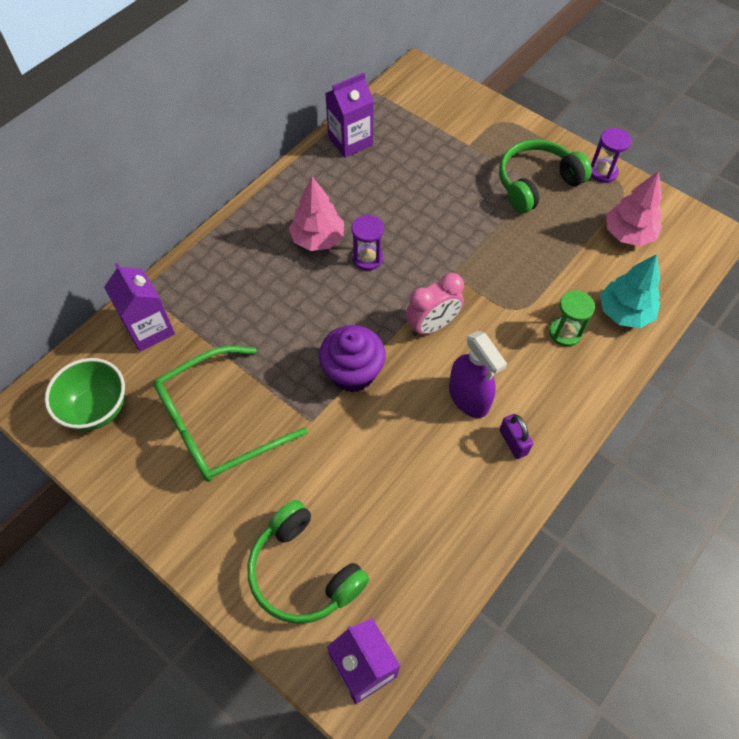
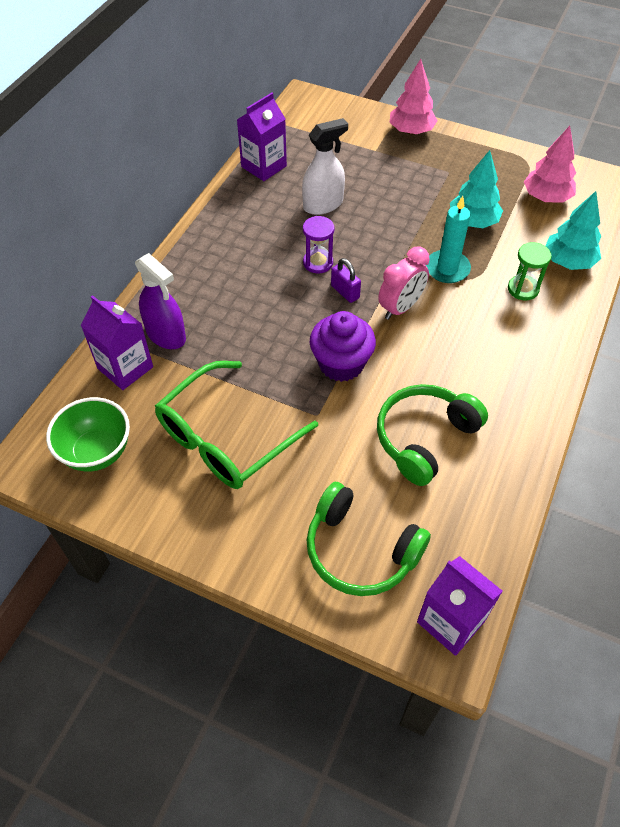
camera: 15 degrees left, 5 degrees down
(318, 239) = (264, 255): pink tree -> pink tree (411, 131)
(394, 195) = (323, 204): none -> white spray bottle
(469, 397) = (458, 362): purple spray bottle -> purple spray bottle (166, 335)
(495, 293) = (447, 269): none -> turquoise candle
(513, 442) = (512, 390): purple padlock -> purple padlock (345, 292)
(536, 183) = (449, 171): green headphones -> green headphones (424, 438)
(540, 246) = (473, 222): none -> turquoise tree
(603, 172) = (504, 151): purple hourglass -> none

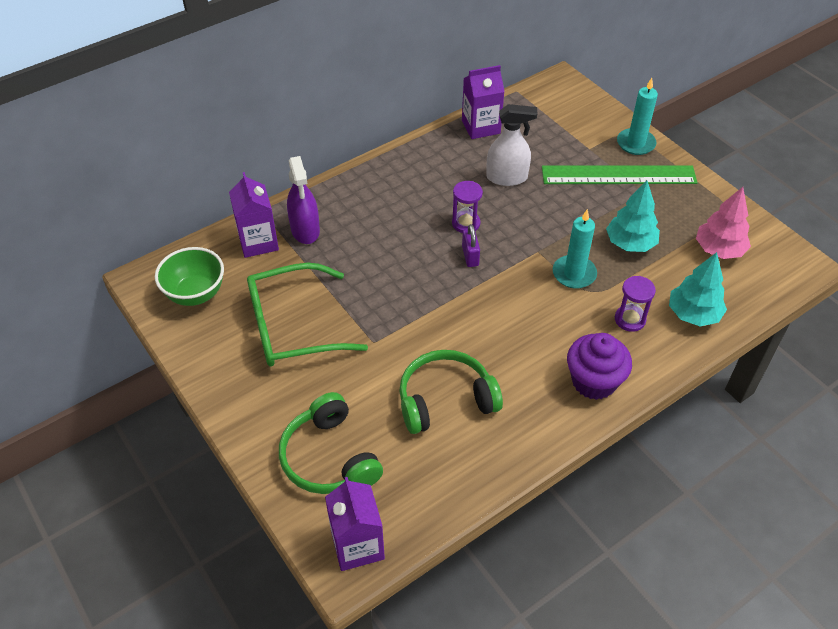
camera: 30 degrees right, 5 degrees down
(341, 364) = (423, 311): purple cupcake -> purple cupcake (594, 381)
(400, 308) = (507, 288): pink clock -> none
(411, 131) = (635, 143): pink tree -> turquoise candle
(418, 165) = (618, 175): none -> green ruler
(523, 289) = (630, 319): green hourglass -> purple hourglass

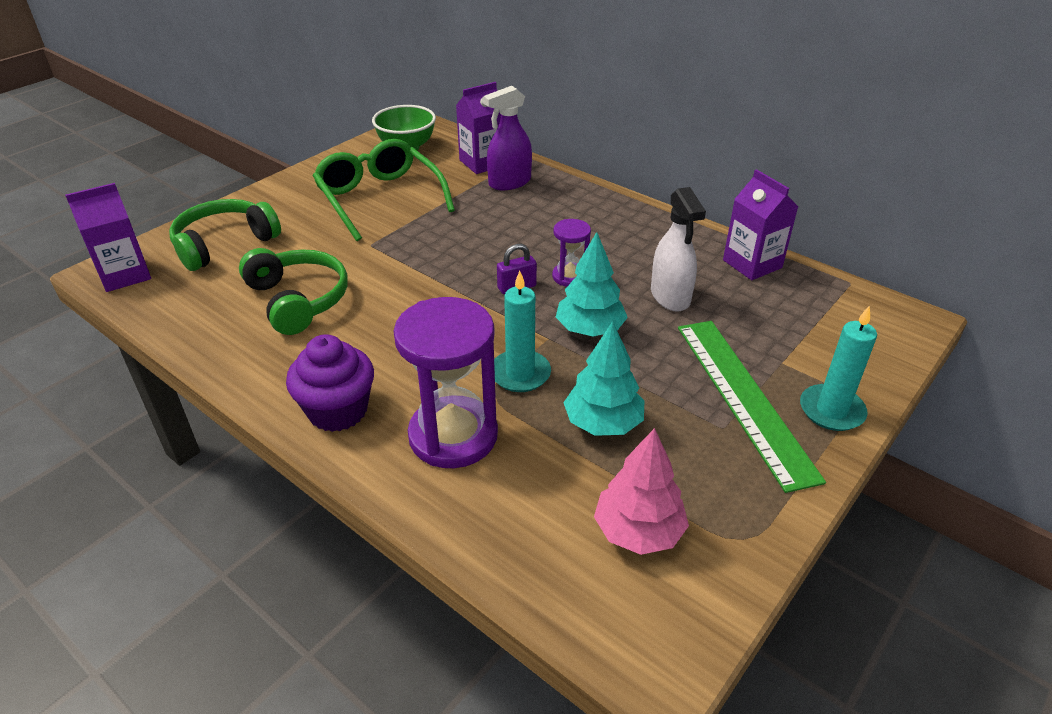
camera: 75 degrees right, 10 degrees down
(630, 319) = (453, 435): purple hourglass -> purple hourglass, size x1.98
(693, 314) = (483, 505): turquoise tree -> turquoise tree (590, 329)

